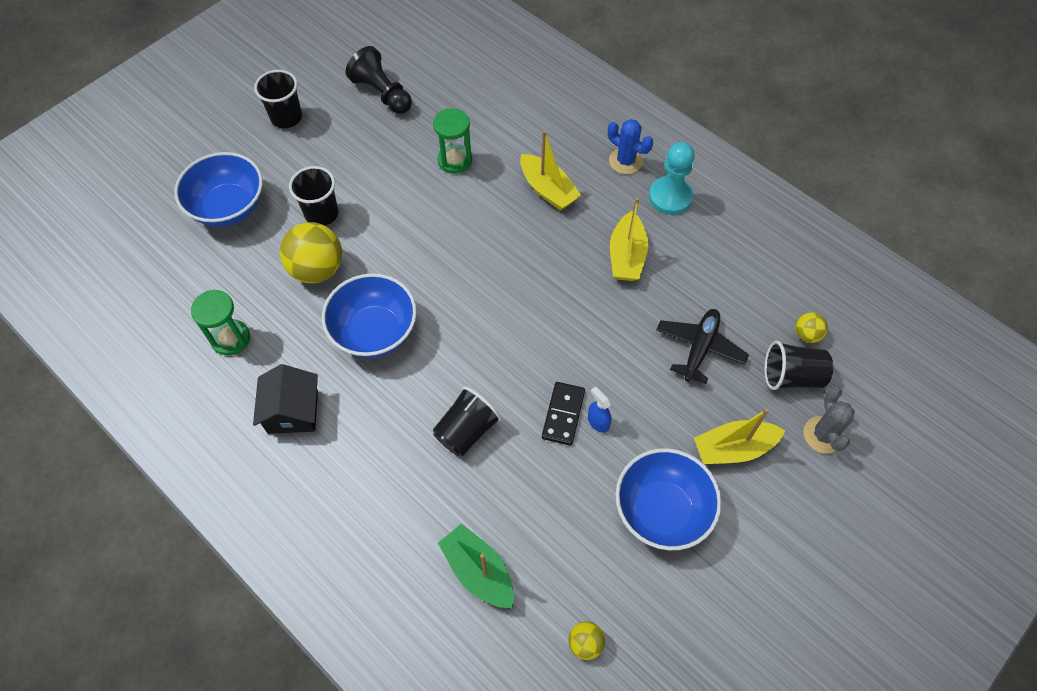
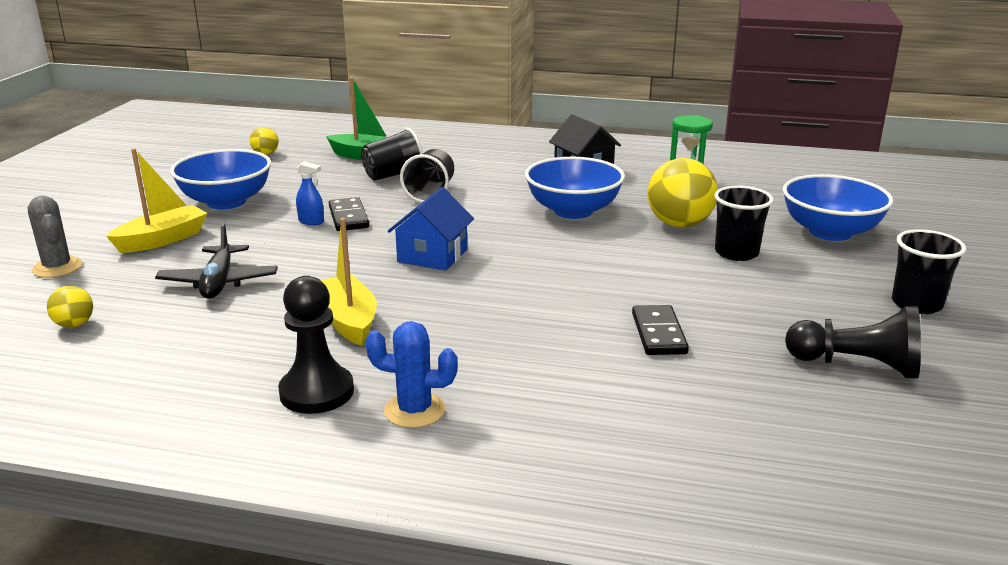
camera: 150 degrees right, 35 degrees down
(455, 160) = (659, 333): green hourglass -> black domino
(530, 312) = (432, 256): none -> blue house
(548, 190) = (504, 345): yellow boat -> none
(670, 197) = (317, 392): turquoise pawn -> black pawn
(792, 376) = (96, 292): black cup -> black cup (393, 175)

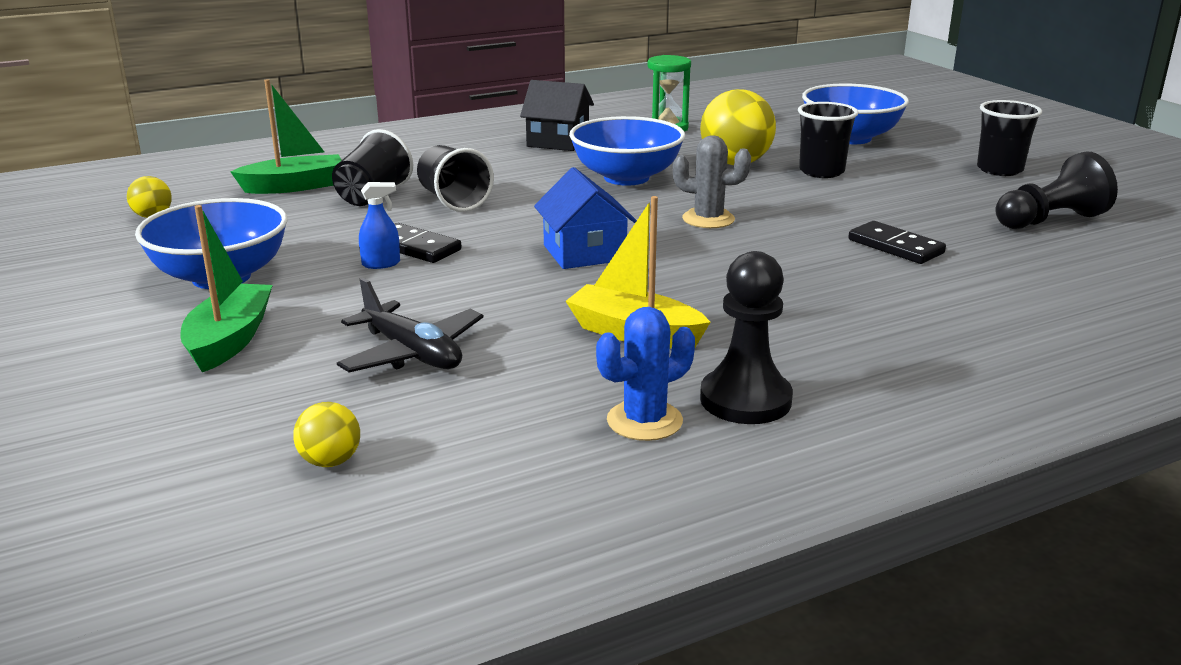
camera: 40 degrees left, 0 degrees up
(57, 267) = (146, 419): grey cactus -> grey cactus (708, 219)
(162, 240) = (230, 340): yellow boat -> green boat
(414, 410) = (855, 375): blue cactus -> blue cactus (644, 421)

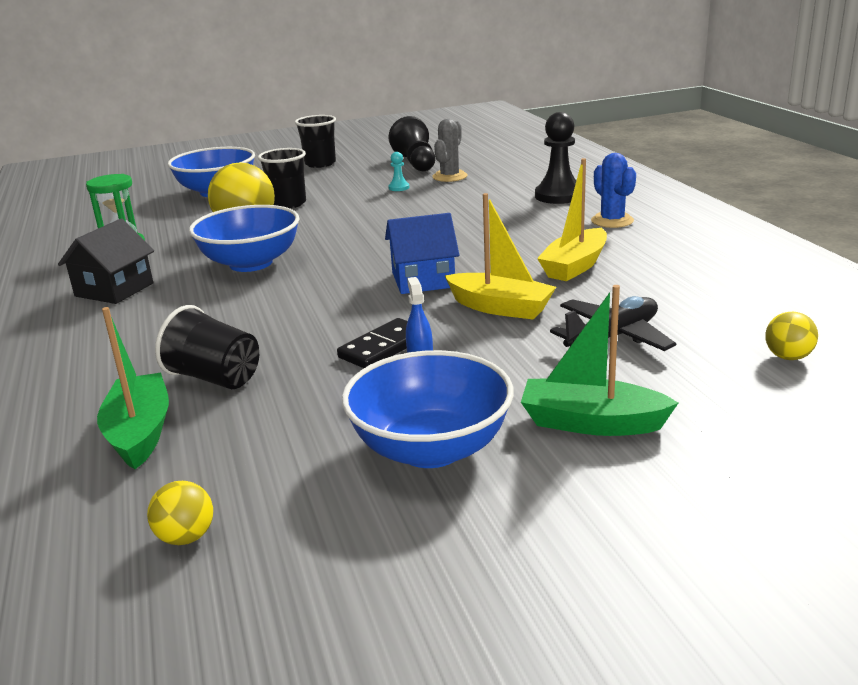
camera: 80 degrees left, 0 degrees up
(453, 200) = (261, 334): black cup -> none
(503, 293) = (500, 308): none -> yellow boat
(644, 421) = (698, 266): blue cactus -> blue cactus (612, 221)
(708, 219) = (369, 239): grey cactus -> grey cactus (449, 177)
(745, 400) = (665, 242): black pawn -> black pawn (558, 196)
(895, 246) = (444, 196): black domino -> none
(919, 219) = (399, 188): none -> turquoise pawn

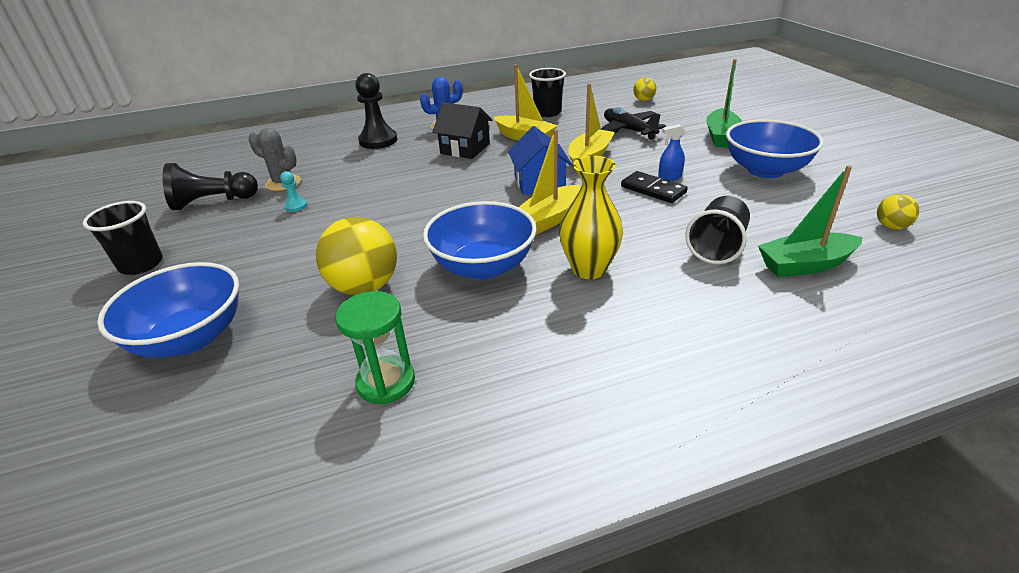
camera: 90 degrees left, 10 degrees up
(114, 290) = (540, 350): black house -> black house (465, 149)
(216, 307) = (589, 269): none -> yellow vase
(288, 204) = (298, 268): black cup -> black cup (547, 113)
(327, 287) = (548, 219): none -> yellow boat

